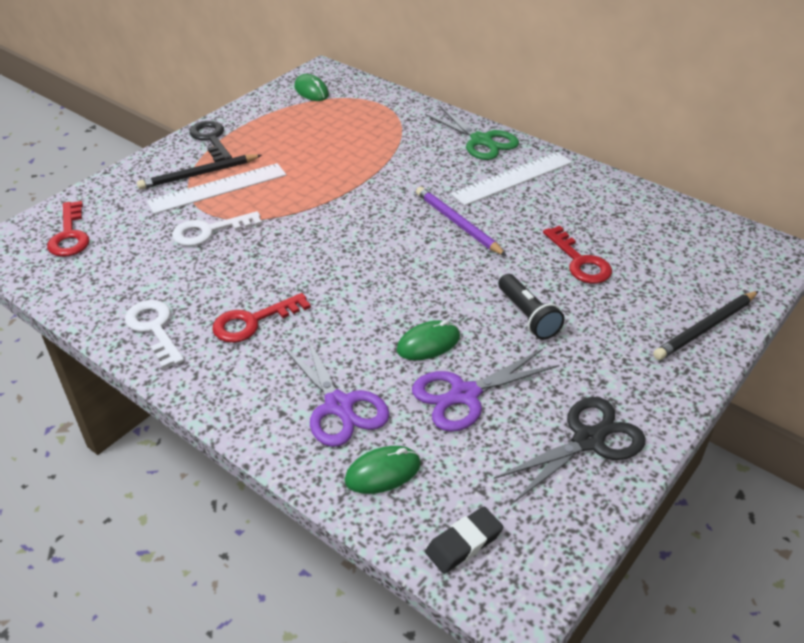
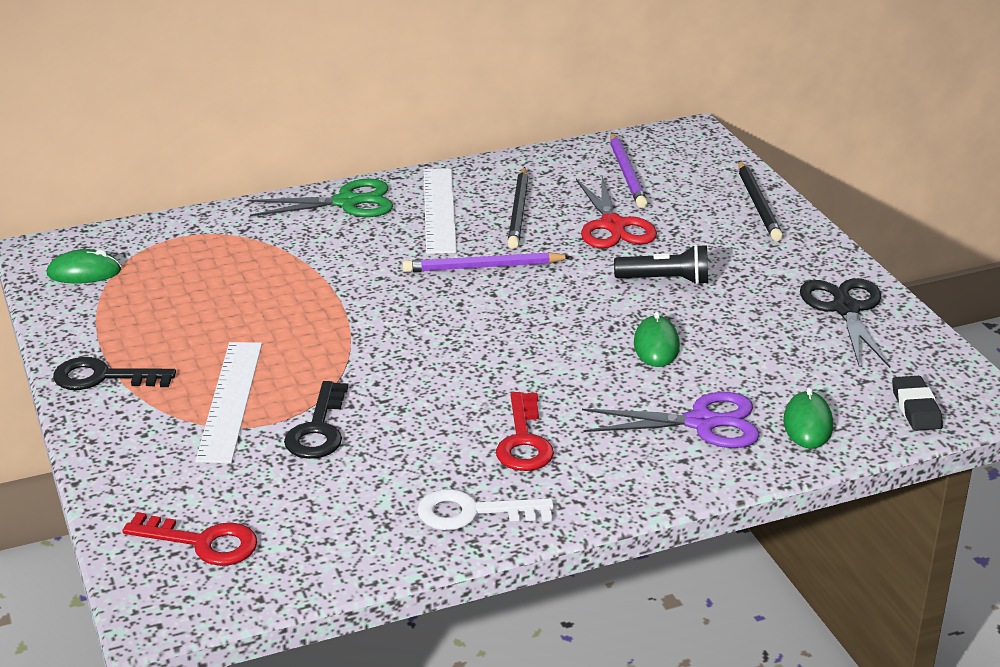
camera: 60 degrees left, 10 degrees down
(199, 174) = (179, 407): black pencil -> black pencil (518, 211)
(209, 231) = (318, 429): white key -> black key
(465, 395) = (743, 349): purple scissors -> none
(580, 261) = (613, 225): red key -> red scissors
(667, 240) = (626, 173): none -> purple pencil

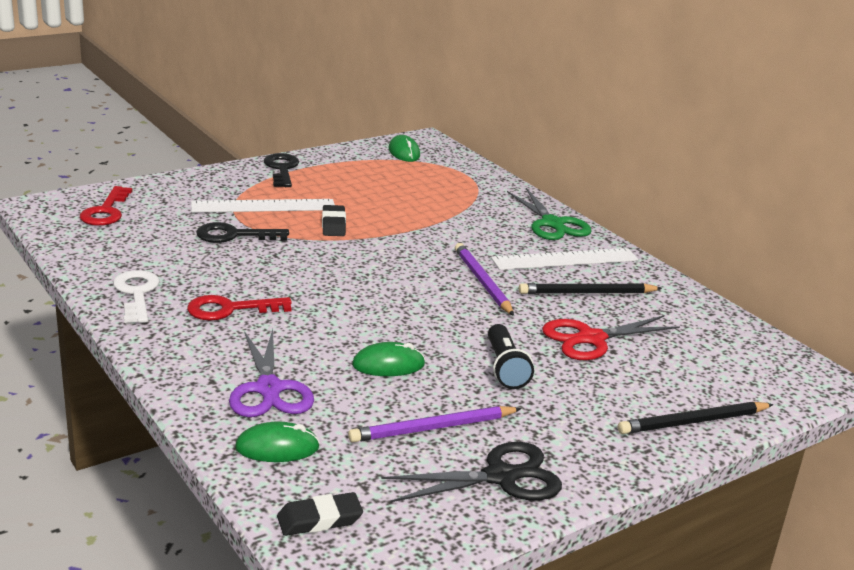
camera: 75 degrees right, 5 degrees down
(306, 350) = (333, 224): none -> black eraser
(626, 173) = (700, 343): purple pencil -> purple pencil (433, 428)

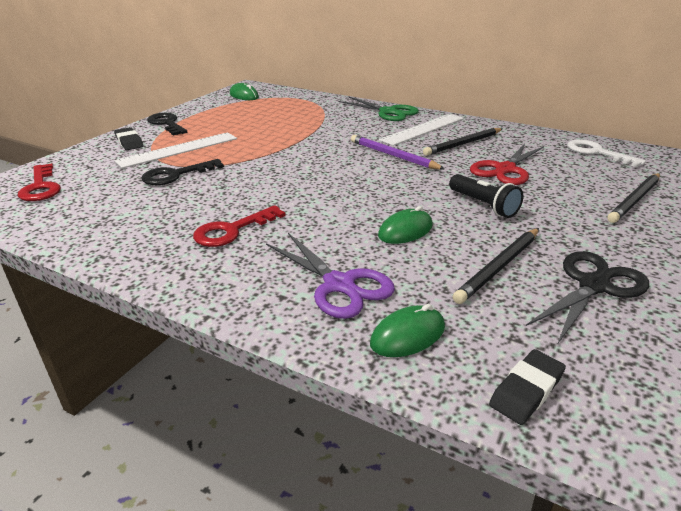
camera: 25 degrees left, 5 degrees up
(136, 294) = (133, 244): white key -> white key (597, 153)
(333, 224) = (246, 148): black eraser -> black eraser (129, 142)
(433, 428) = (499, 267): purple pencil -> black pencil

